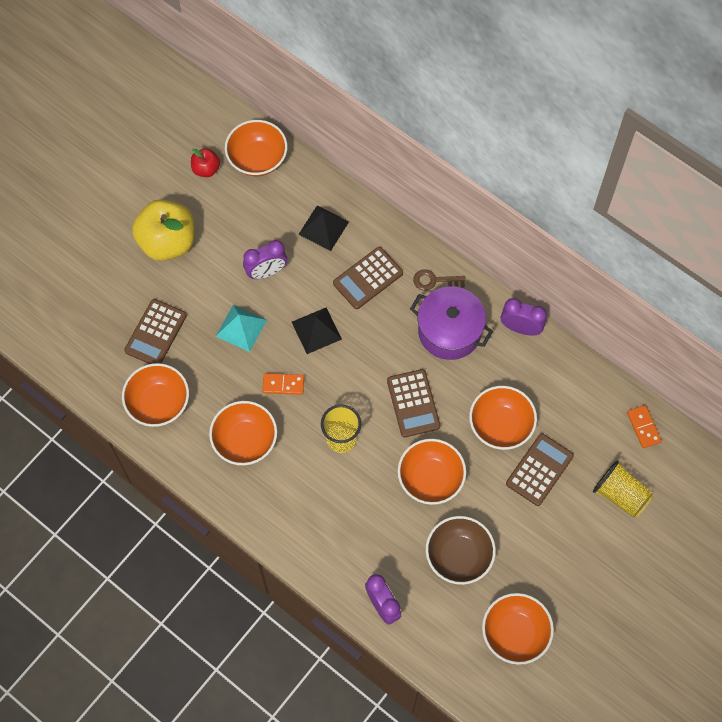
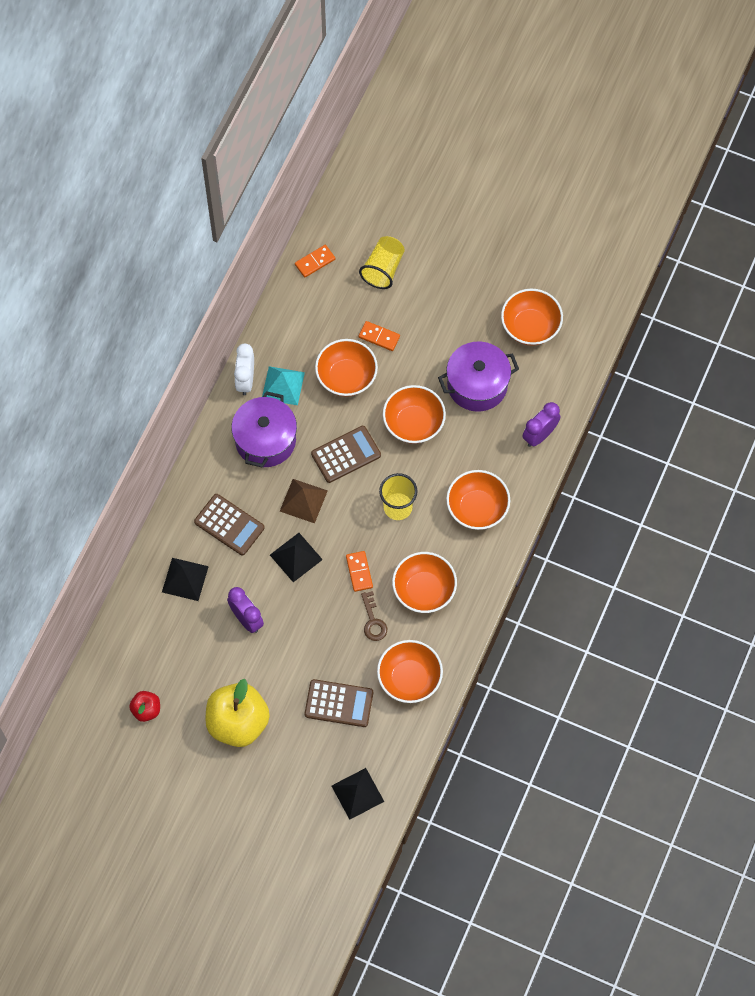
camera: 105 degrees left, 0 degrees up
(63, 328) = (357, 793): none -> black pyramid
(241, 328) = (312, 626): turquoise pyramid -> turquoise pyramid (283, 385)
(257, 159) = (122, 663): orange bowl -> orange bowl (477, 508)
(374, 351) = (303, 501): none -> brown pyramid
(434, 280) = (216, 465): brown key -> brown key (373, 621)
(458, 556) = (477, 385): brown bowl -> purple pot
(520, 328) = (245, 380): purple clock -> white clock
(539, 470) = (379, 337): brown calculator -> orange domino

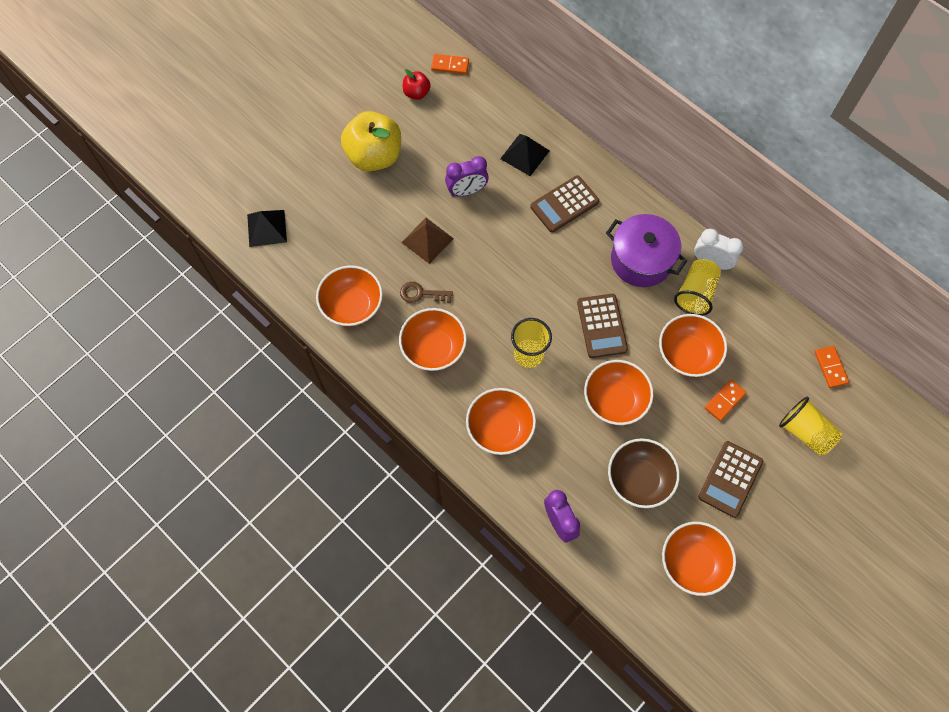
camera: 110 degrees right, 0 degrees up
(283, 385) = (695, 293): turquoise pyramid -> yellow cup
(296, 557) = (511, 249): black pyramid -> none
(303, 501) = (566, 273): brown pyramid -> brown pyramid (427, 240)
(339, 703) = (355, 239): brown calculator -> brown calculator (730, 479)
(359, 572) = (475, 298): orange domino -> orange domino (450, 65)
(477, 385) = (639, 479): purple pot -> brown bowl

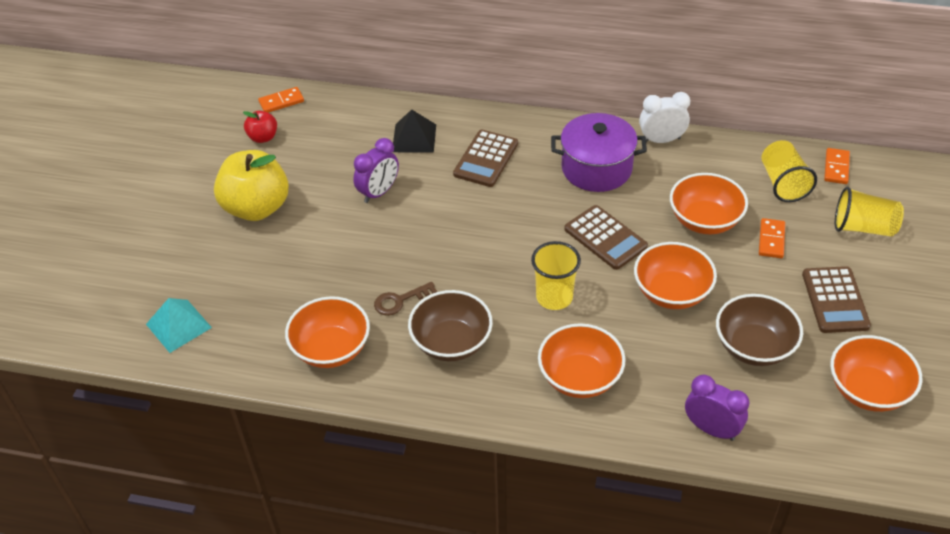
camera: 30 degrees left, 20 degrees down
(267, 228) = (178, 325): black pyramid -> turquoise pyramid
(427, 240) = (369, 252): brown pyramid -> none
(433, 348) = (451, 342): orange bowl -> brown bowl
(695, 293) = (669, 170): yellow cup -> yellow cup (783, 183)
(830, 367) = (836, 168): orange domino -> orange domino turned 60 degrees clockwise

